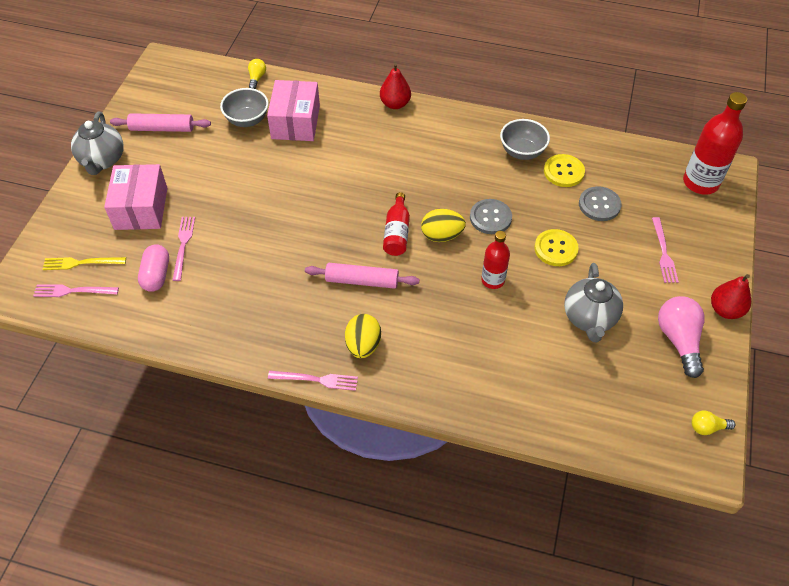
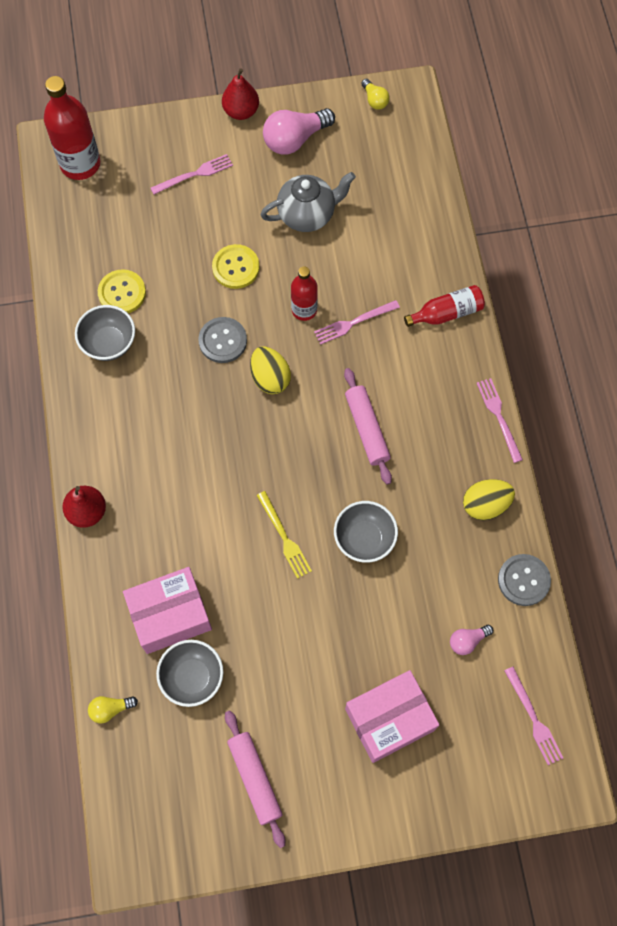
camera: 115 degrees left, 15 degrees up
(81, 263) = (495, 736): yellow fork -> yellow fork (284, 537)
(102, 160) = (342, 820): grey teapot -> none
(156, 275) = (467, 641): pink capsule -> pink light bulb
(183, 245) = (415, 636): pink fork -> pink fork (354, 322)
(275, 244) = (364, 539): none -> grey bowl
(363, 345) = (440, 394): yellow egg -> yellow egg (485, 505)
(397, 232) = (287, 423): red bottle -> red bottle (446, 313)
(599, 205) = (156, 246): grey button -> grey button (523, 580)

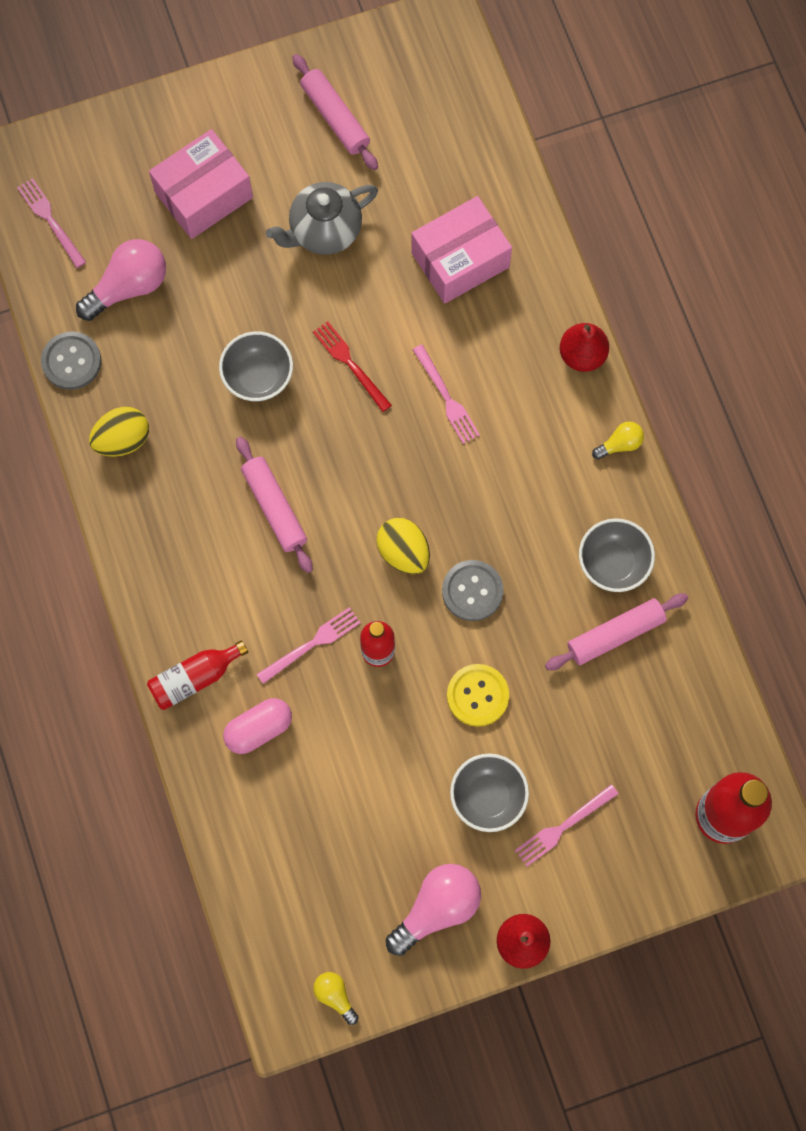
camera: 170 degrees right, 5 degrees up
(110, 709) = (500, 157): yellow light bulb -> yellow light bulb (620, 444)
(122, 293) = (615, 634): yellow button -> pink rolling pin
(192, 677) = (421, 201): grey bowl -> grey bowl (488, 797)
(284, 537) = (350, 364): yellow fork -> red fork
(307, 214) = (398, 791): grey teapot -> grey teapot (324, 231)
(403, 271) = (259, 729): none -> pink capsule
(467, 641) = (129, 287): pink light bulb -> pink light bulb, size x1.92
(499, 417) = (115, 549): pink fork -> pink fork (446, 397)

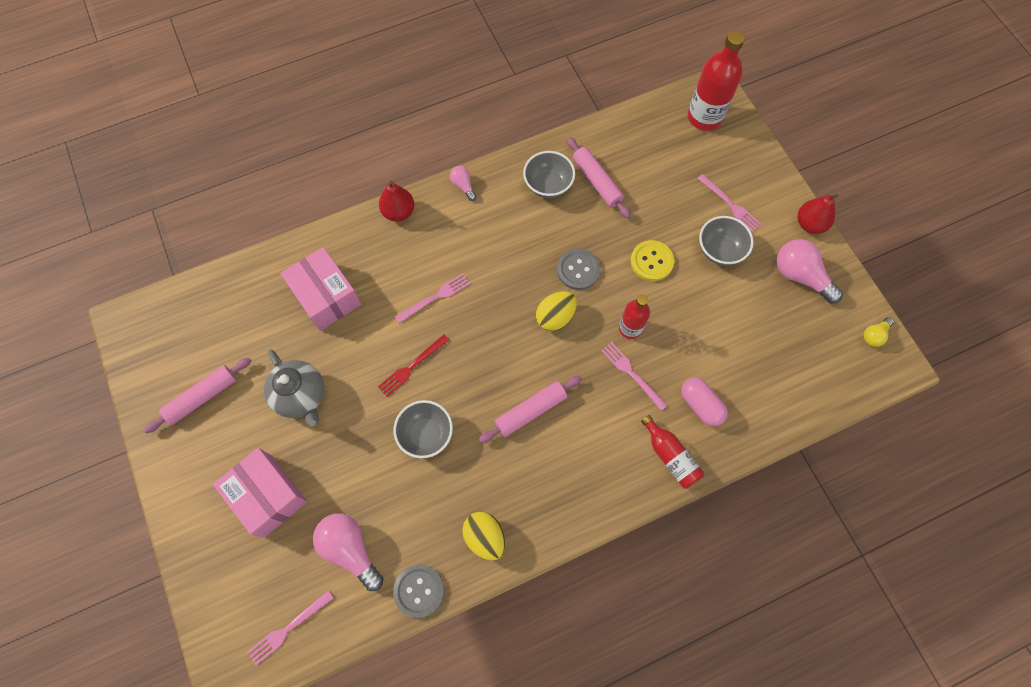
camera: 95 degrees left, 5 degrees down
(620, 444) = (463, 185): yellow light bulb -> pink light bulb

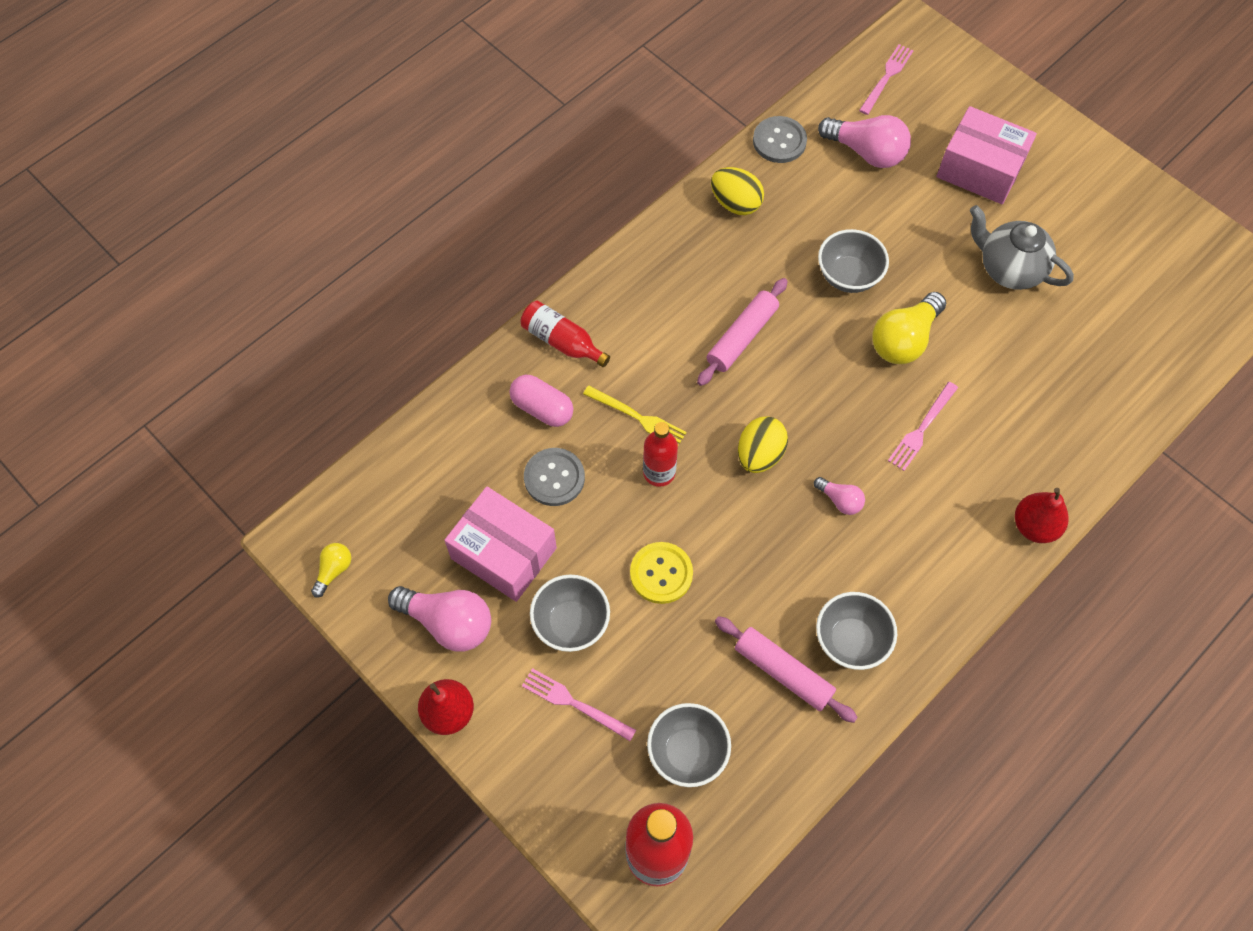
camera: 160 degrees right, 5 degrees down
(202, 397) = (1116, 233): pink rolling pin -> none
(326, 296) = (1055, 385): pink box -> pink box (503, 553)
(412, 366) = (904, 340): red fork -> yellow light bulb
(463, 185) = (970, 597): pink light bulb -> pink light bulb (840, 500)
(578, 270) = (755, 527): grey button -> grey button (554, 478)
(632, 374) = (637, 417): pink fork -> yellow fork
(670, 159) = (687, 752): none -> grey bowl

